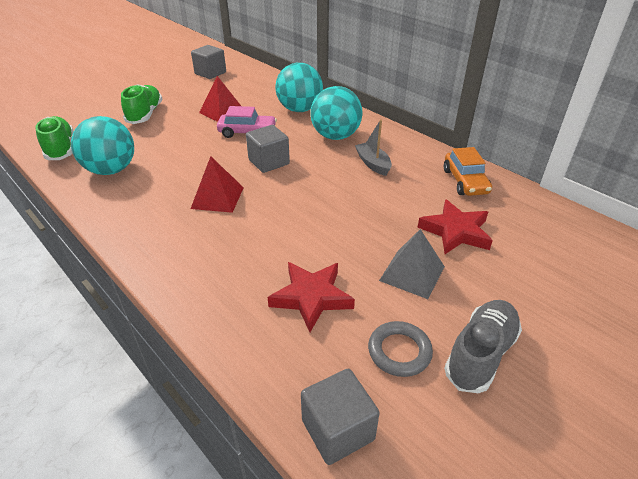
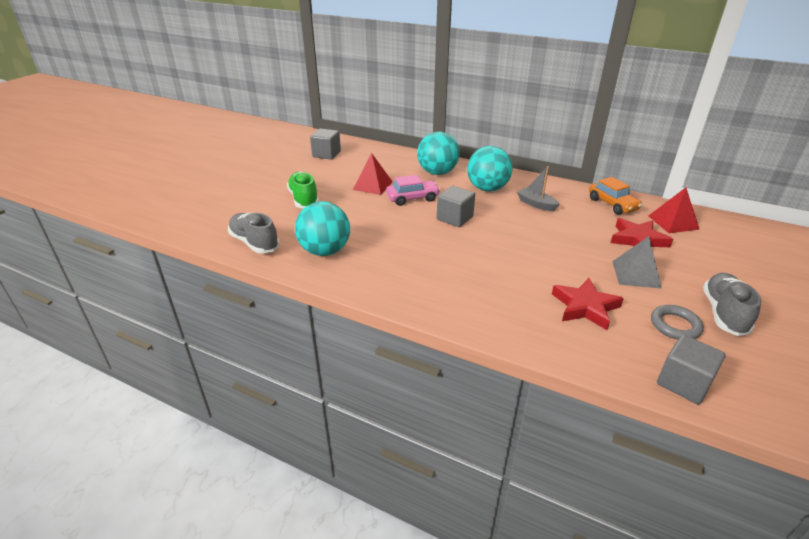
camera: 20 degrees left, 5 degrees down
(60, 149) = (254, 243): green shoe -> grey shoe
(217, 197) = (441, 253): red pyramid -> red pyramid (673, 222)

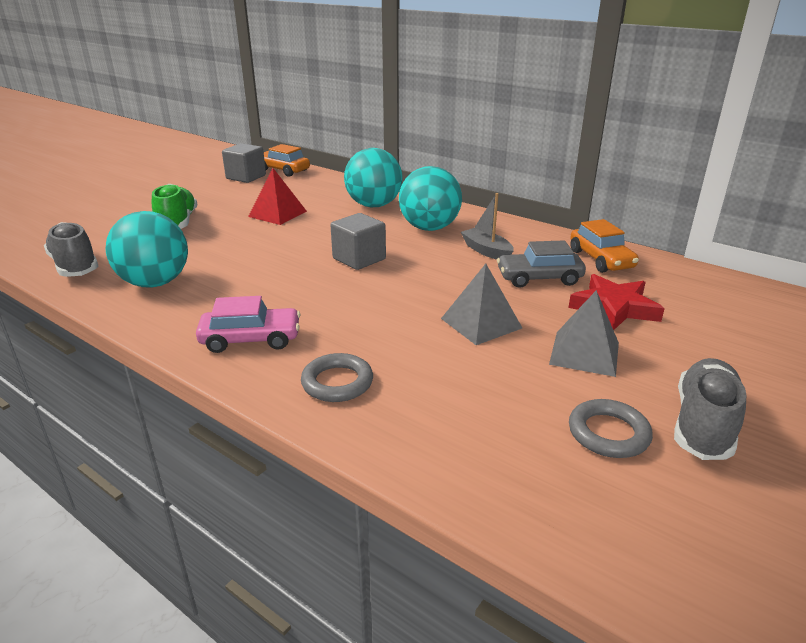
camera: 10 degrees right, 5 degrees down
(350, 146) = (283, 170): none -> orange car
(412, 198) = (319, 232): pink car -> pink car (251, 339)
(498, 312) = (337, 382): none -> grey ring
(562, 259) = (481, 323): none -> grey pyramid
(581, 222) = (539, 278): none -> grey car
(585, 307) = (475, 390): red star -> none
(673, 222) = (684, 289): red pyramid -> none
(683, 383) = (574, 526): grey cube -> none

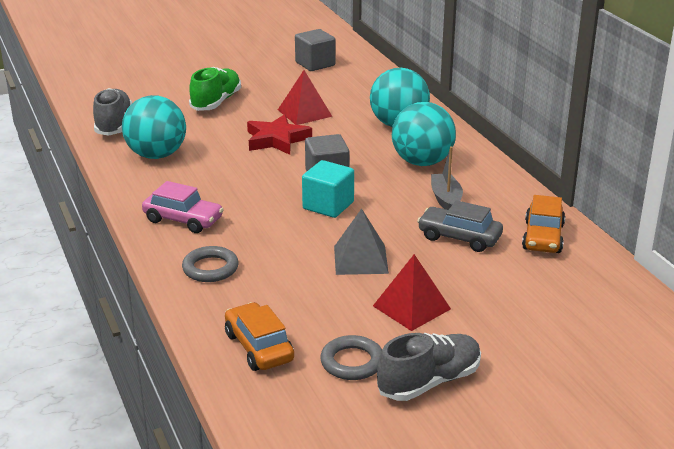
camera: 30 degrees right, 0 degrees up
(283, 170) = (356, 63): orange car -> orange car (259, 347)
(390, 283) = (328, 205): none -> turquoise cube
(584, 353) = (411, 307): grey pyramid -> red pyramid
(614, 307) = (489, 282): red star -> red star (277, 139)

